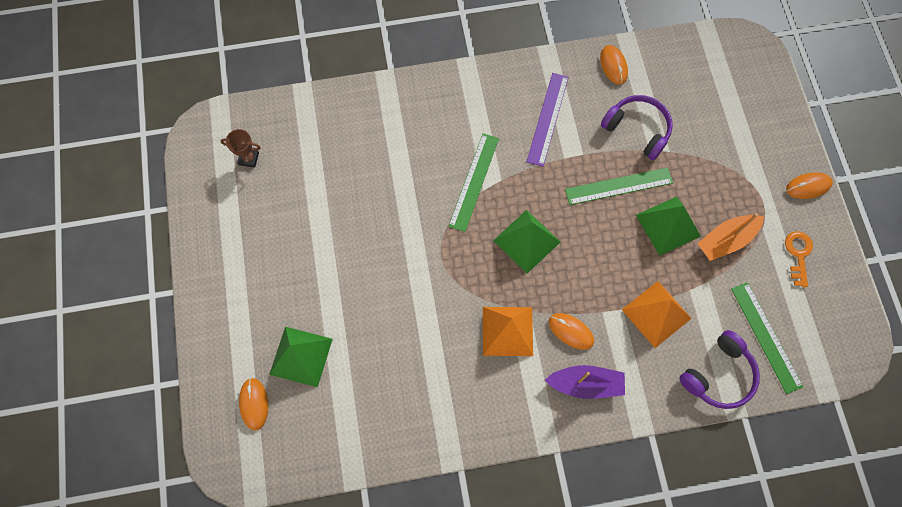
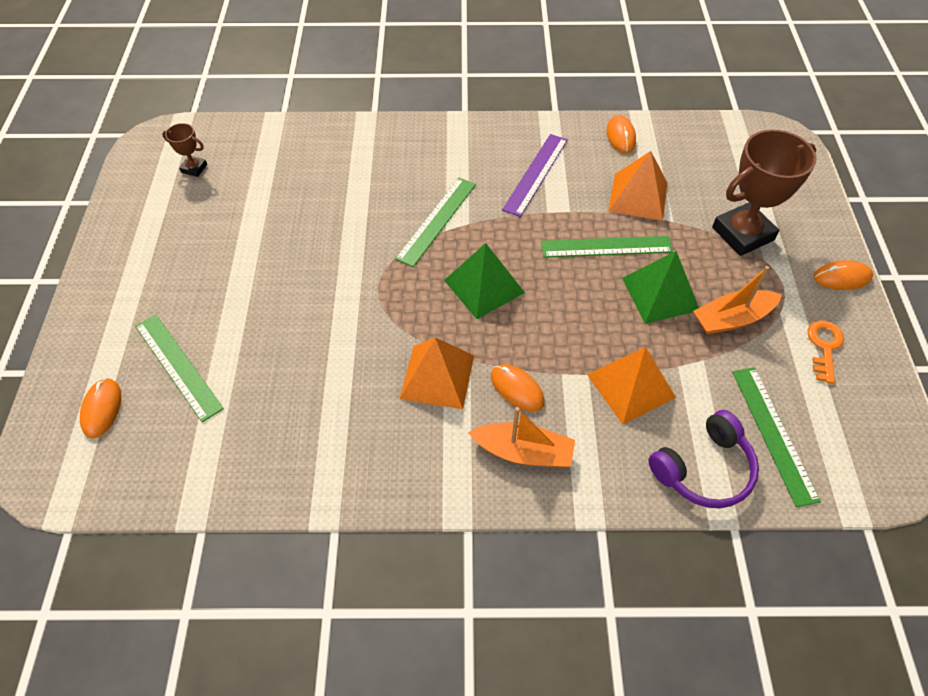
camera: 10 degrees right, 15 degrees down
(301, 356) = (178, 366): green pyramid -> green ruler
(585, 384) = (523, 452): purple boat -> orange boat
(637, 130) = (638, 196): purple headphones -> orange pyramid
(727, 155) = (742, 234): none -> brown trophy

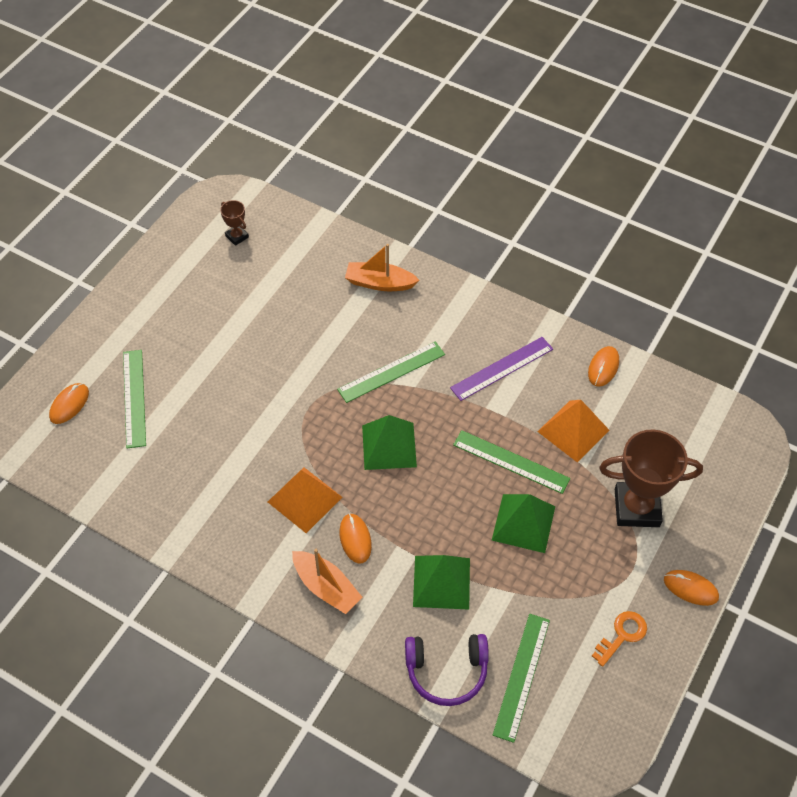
camera: 30 degrees right, 0 degrees up
(631, 385) = (441, 582): orange pyramid -> green pyramid
(732, 319) = (565, 573): orange boat -> orange boat (380, 283)

